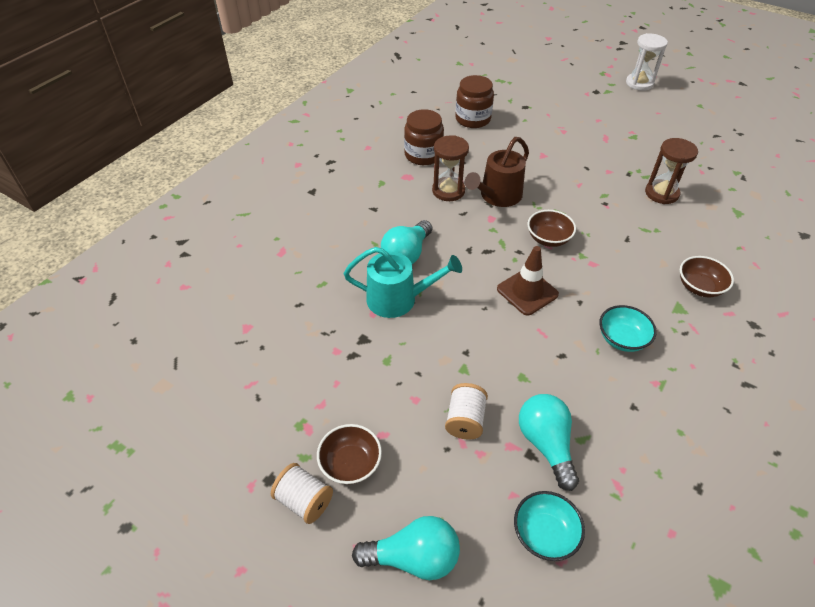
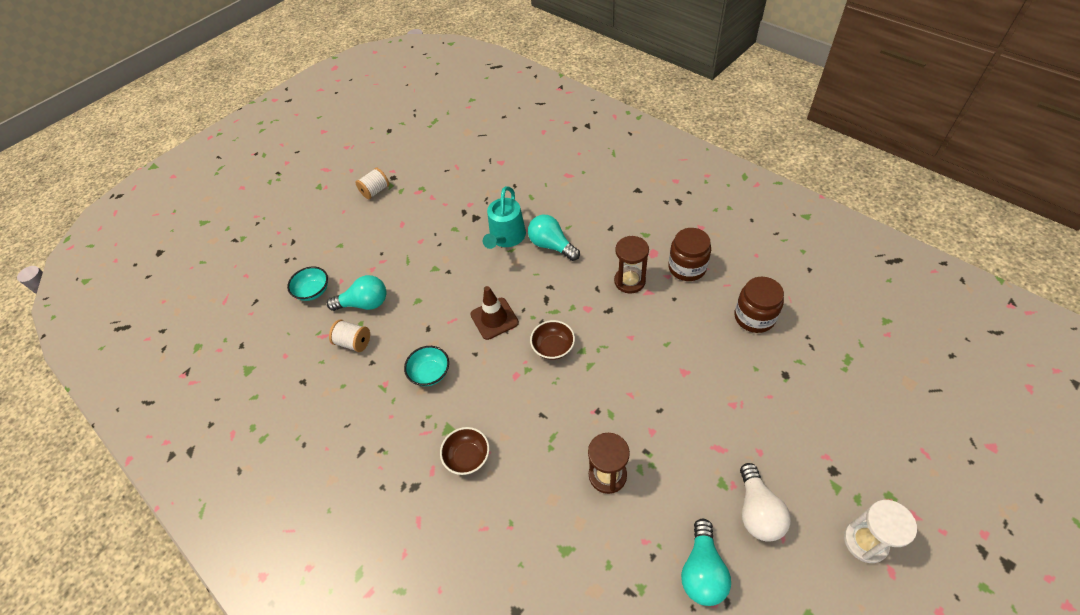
camera: 105 degrees right, 5 degrees up
(350, 463) = (389, 209): brown bowl -> none
(413, 557) = (327, 233): turquoise light bulb -> turquoise light bulb (702, 570)
(465, 420) = (396, 264): white spool -> white spool (354, 342)
(497, 196) = (618, 318): brown watering can -> none
(645, 122) = (757, 511): none -> white light bulb

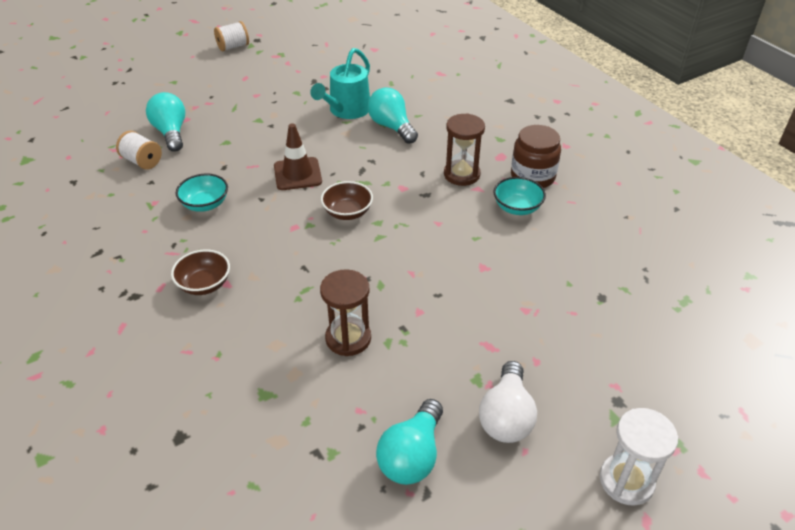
camera: 10 degrees right, 10 degrees down
(313, 291) = (126, 112): turquoise bowl -> turquoise bowl (517, 208)
(364, 303) = (171, 133): turquoise light bulb -> turquoise light bulb turned 120 degrees counterclockwise
(754, 317) = (589, 237): brown jar -> none

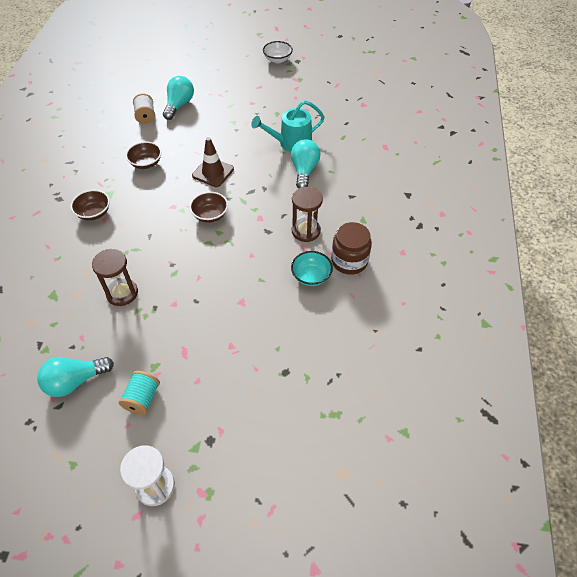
camera: 40 degrees right, 10 degrees up
(205, 204) = (146, 163): turquoise bowl -> brown bowl
(233, 47) = (277, 59): white spool -> white bowl
(506, 416) = (142, 398): white light bulb -> turquoise spool

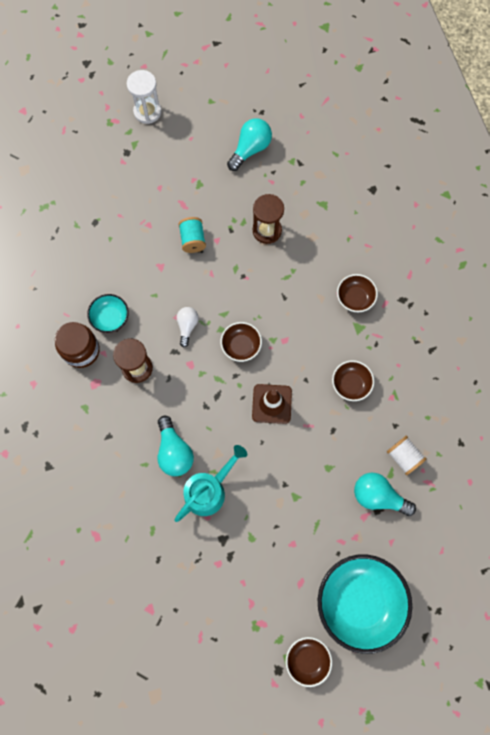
camera: 155 degrees right, 20 degrees up
(142, 398) = (192, 158): turquoise spool -> turquoise spool (193, 240)
(179, 105) = (378, 496): turquoise light bulb -> turquoise light bulb turned 120 degrees clockwise
(229, 70) = (359, 601): none -> turquoise bowl
(246, 244) = (187, 326): none -> white light bulb
(277, 59) = (307, 659): white bowl -> brown bowl

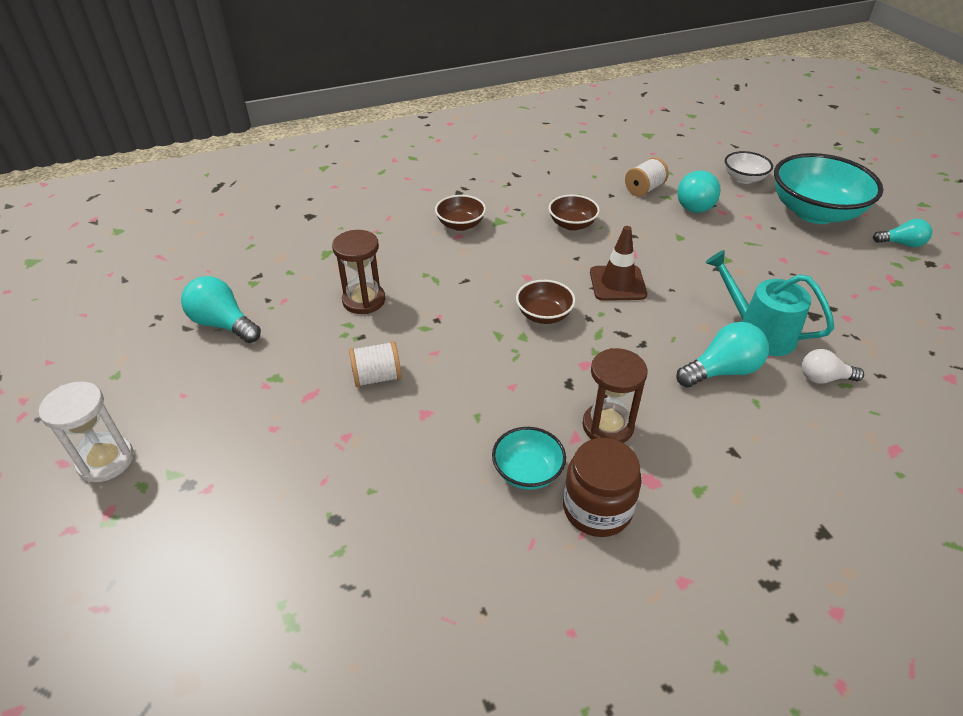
camera: 95 degrees left, 30 degrees down
(187, 326) = (525, 372): white light bulb -> white light bulb (824, 378)
(193, 240) = (377, 377): turquoise spool -> white spool
(307, 659) = (901, 244): brown bowl -> turquoise light bulb
(419, 556) = (744, 178): none -> white bowl

